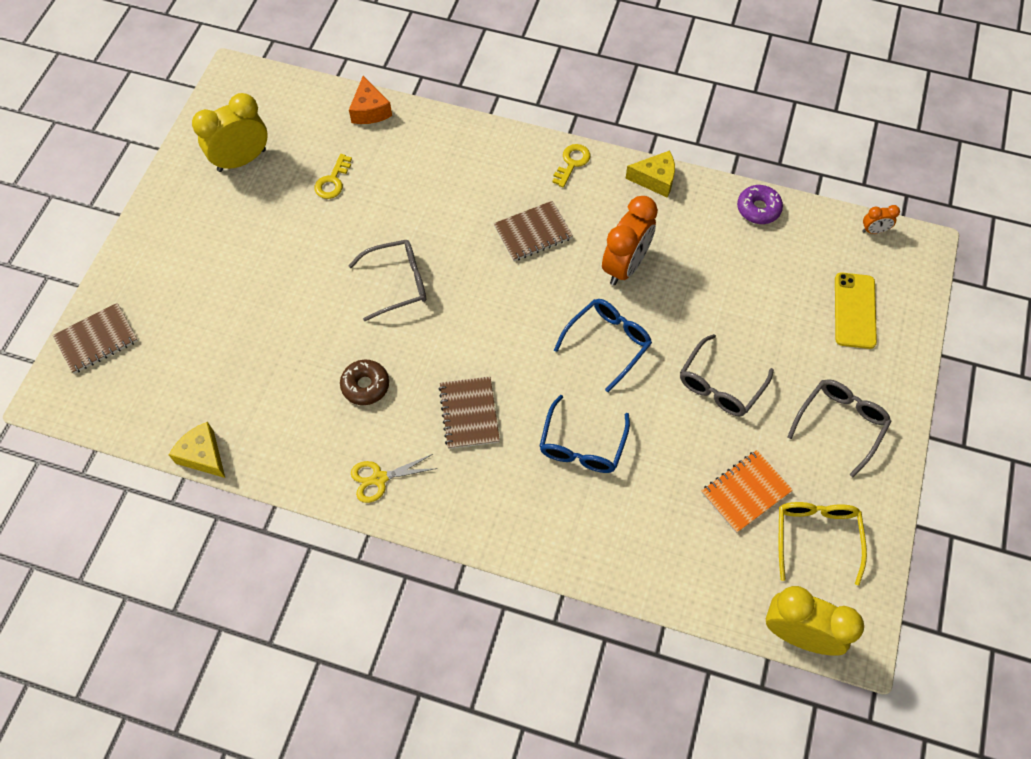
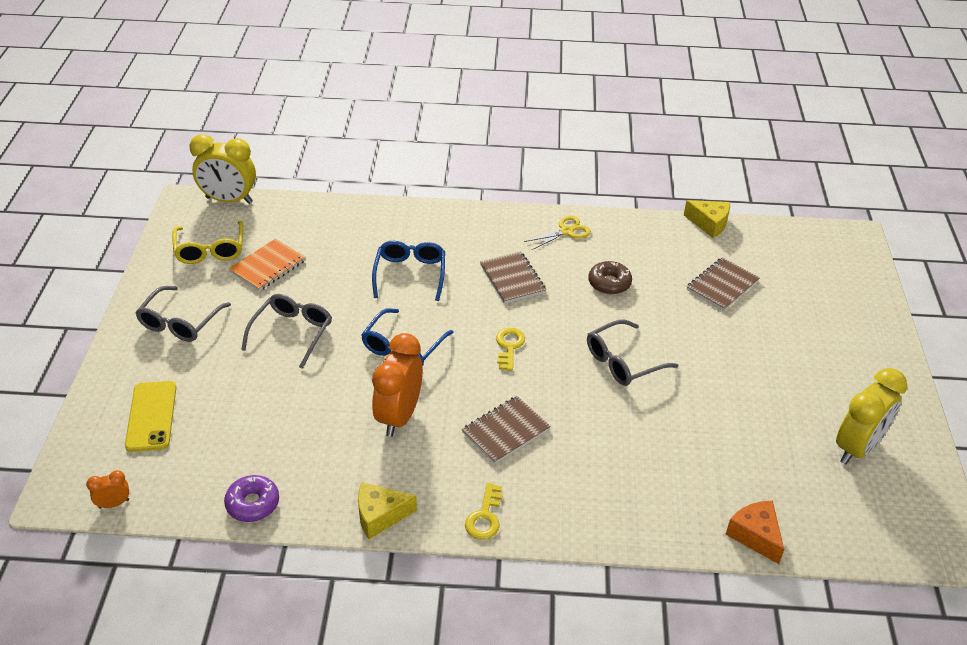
camera: 165 degrees right, 20 degrees down
(97, 339) = (856, 277): brown notebook -> brown notebook (722, 285)
(333, 181) = (745, 444): yellow key -> yellow key (509, 346)

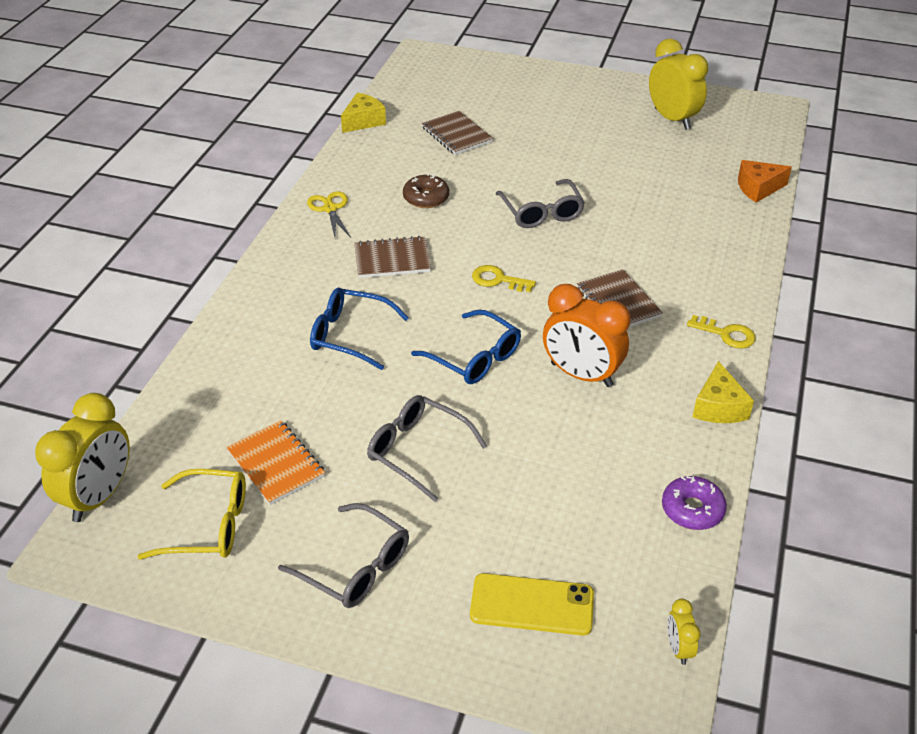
camera: 75 degrees left, 0 degrees up
(114, 504) = (678, 648): orange clock -> yellow clock

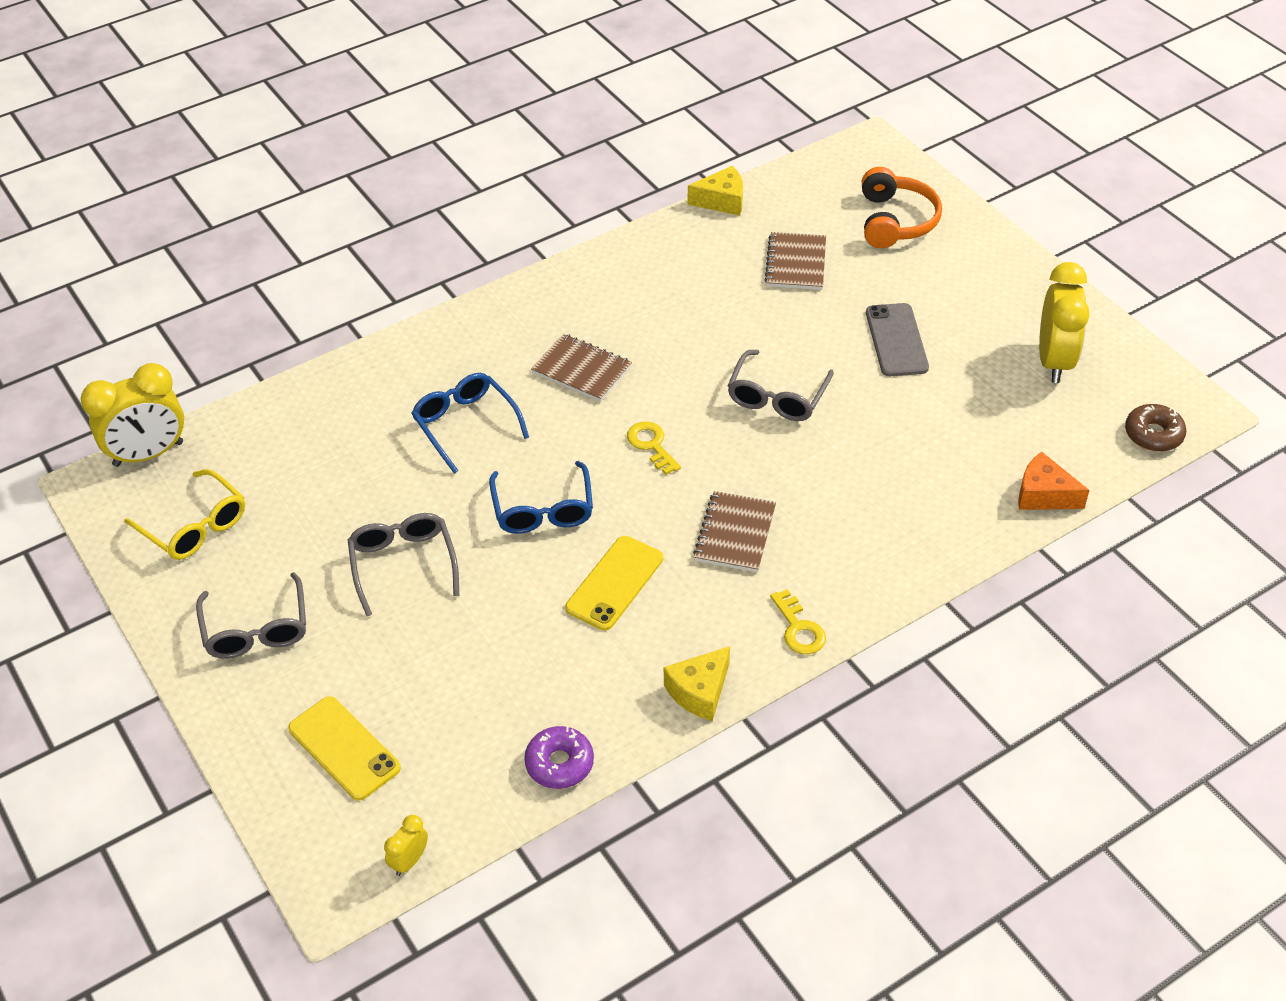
camera: 40 degrees right, 5 degrees up
(276, 464) = (290, 507): orange notebook -> none
(330, 209) = (585, 285): yellow scissors -> none
(426, 198) = (685, 320): brown donut -> brown donut (1153, 434)
(488, 87) = (895, 221): none -> orange headphones
(572, 148) = (896, 340): none -> grey phone
(581, 375) = (614, 583): orange clock -> yellow phone

